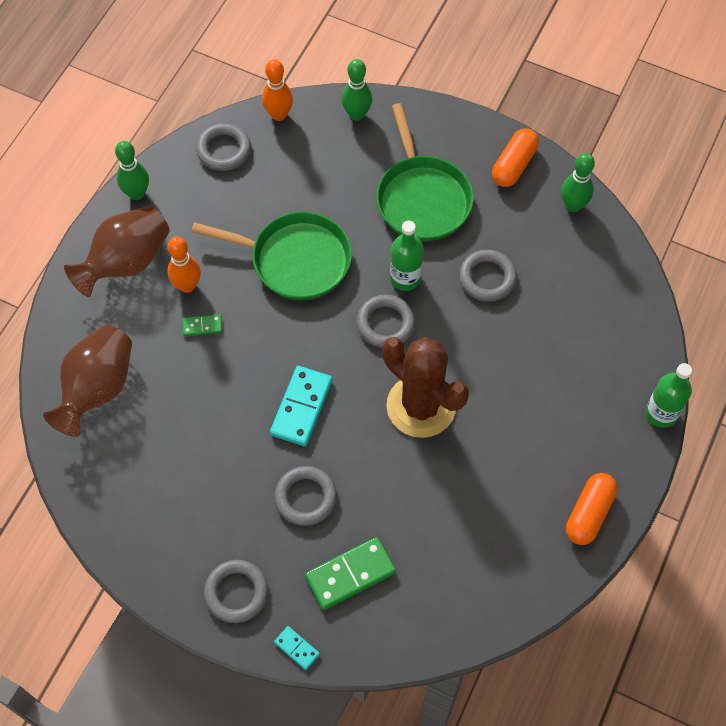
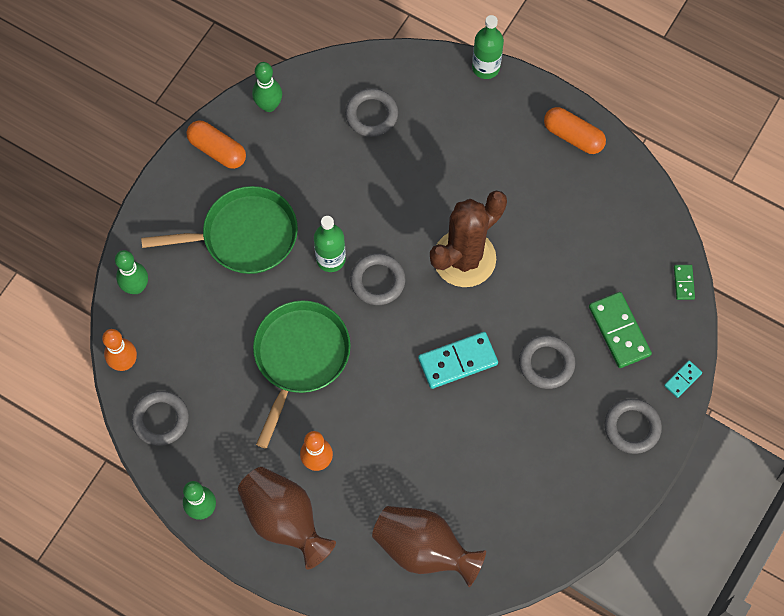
camera: 85 degrees left, 5 degrees up
(202, 326) = (364, 448): green domino -> green domino (683, 283)
(301, 407) = (457, 361): turquoise domino -> turquoise domino turned 45 degrees counterclockwise
(487, 278) = (338, 188): grey ring -> grey ring (371, 115)

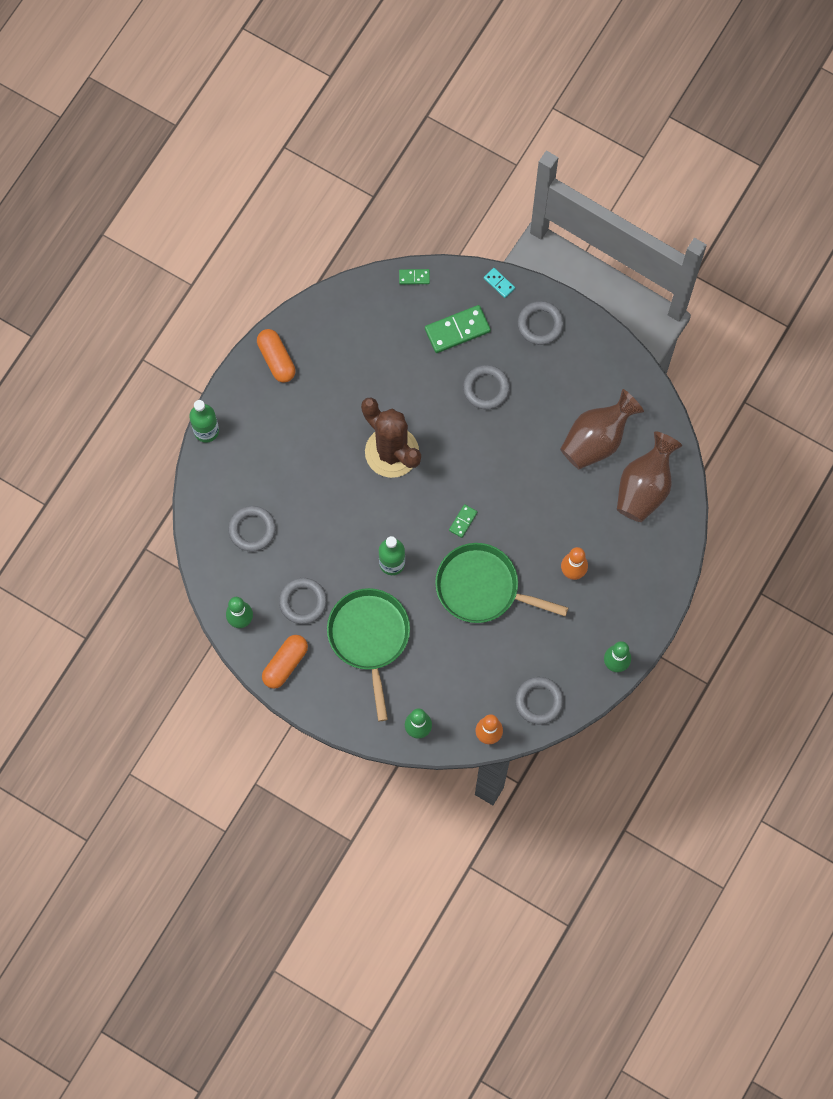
camera: 90 degrees left, 5 degrees up
(284, 520) = (623, 597): brown vase -> brown vase (597, 439)
(377, 281) = (412, 524): grey ring -> grey ring (303, 602)
(380, 336) = (463, 521): none -> green domino
(457, 361) = (485, 459): turquoise domino -> none
(573, 136) = (276, 359): orange capsule -> orange capsule turned 60 degrees counterclockwise

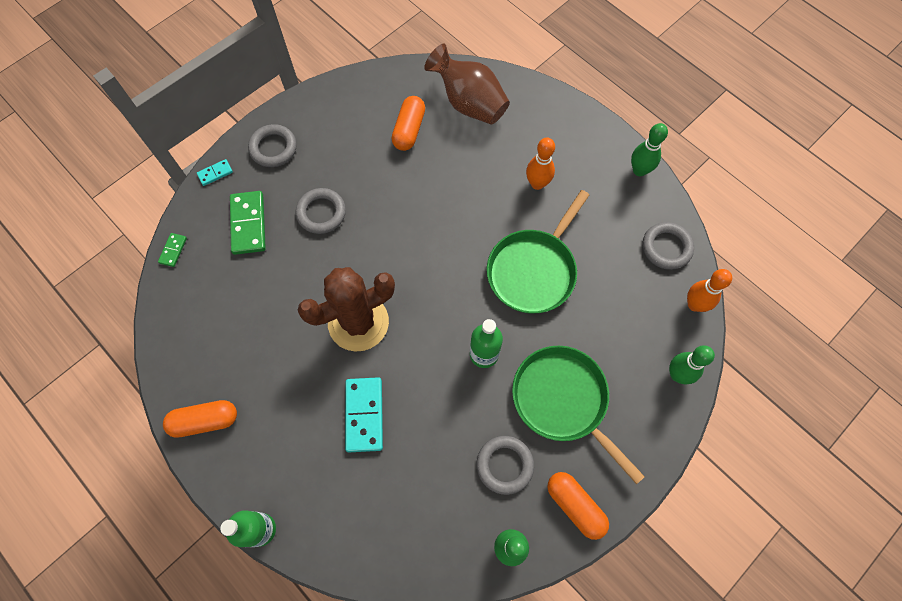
camera: 75 degrees left, 5 degrees down
(252, 529) = (401, 504): grey ring -> none
(314, 480) = (364, 415): none -> turquoise domino
(369, 637) = (562, 400): green pan -> green pan turned 45 degrees clockwise
(463, 521) = (457, 271): green domino -> none
(597, 439) = (409, 130): brown vase -> orange capsule

